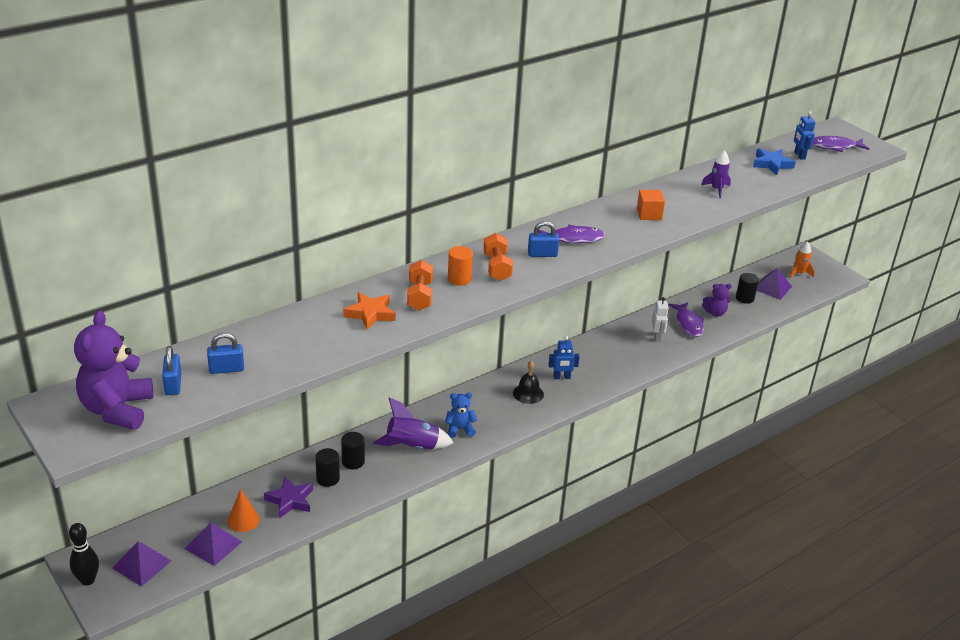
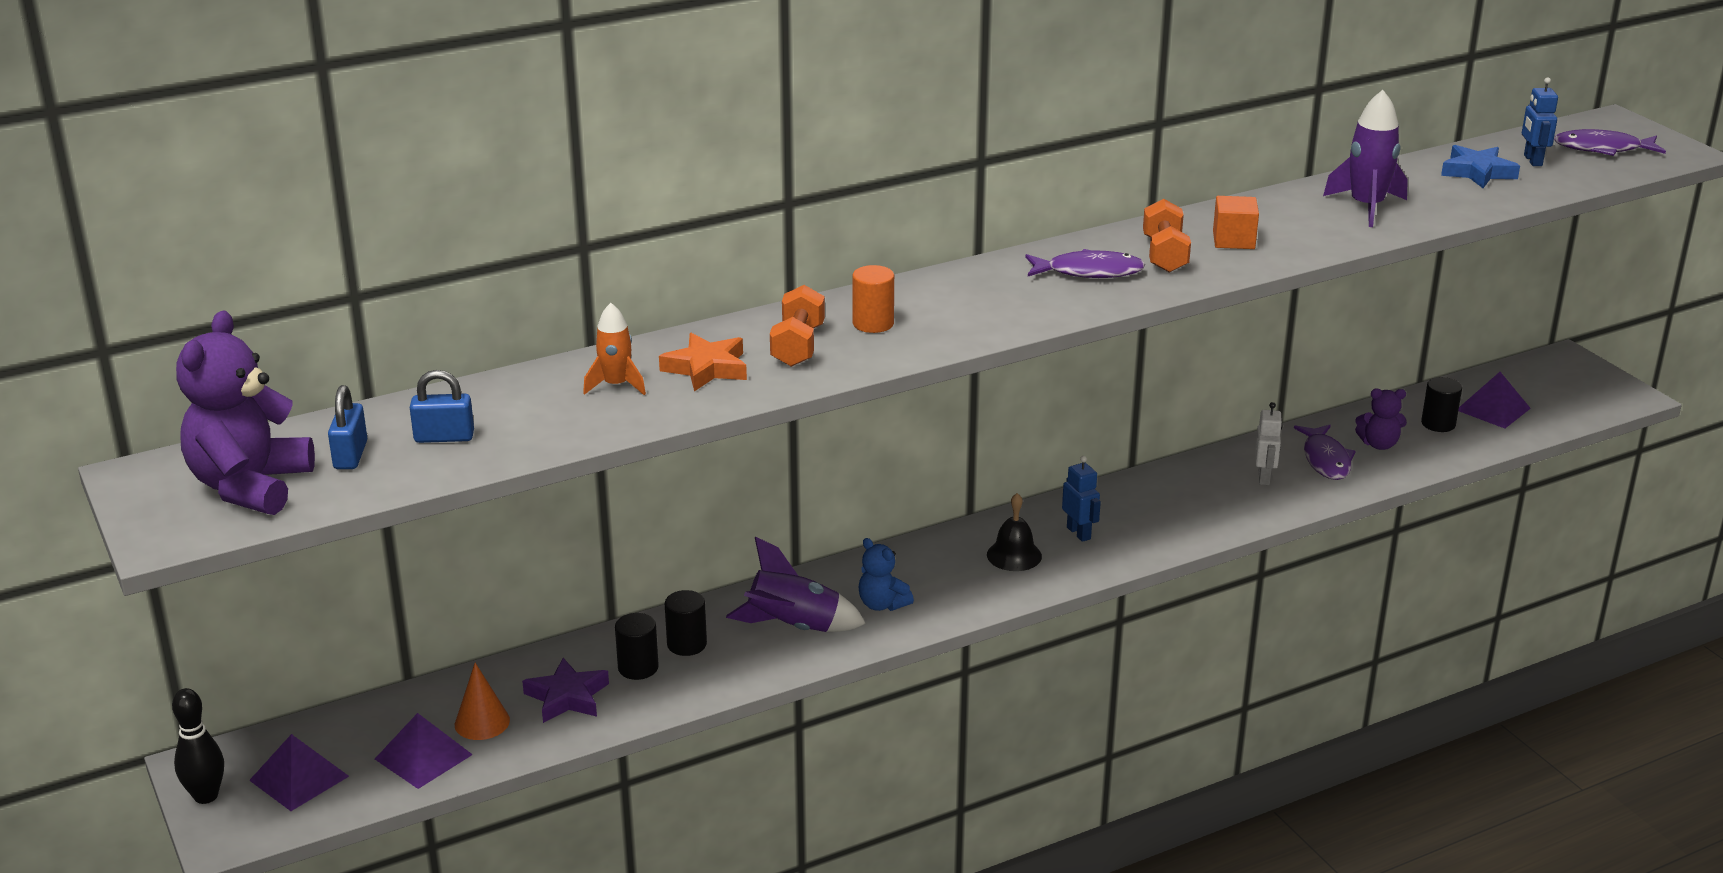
camera: 10 degrees right, 5 degrees down
(460, 429) = (882, 604): blue teddy bear -> blue teddy bear turned 135 degrees counterclockwise
(497, 267) = (943, 309): orange dumbbell -> orange dumbbell (1164, 255)
(542, 254) = (1027, 293): blue padlock -> none
(561, 377) = (1079, 533): blue robot -> blue robot turned 120 degrees counterclockwise
(717, 189) = (1366, 207): purple rocket -> purple rocket, size x1.57
(799, 273) = (1548, 388): orange rocket -> orange rocket (616, 385)

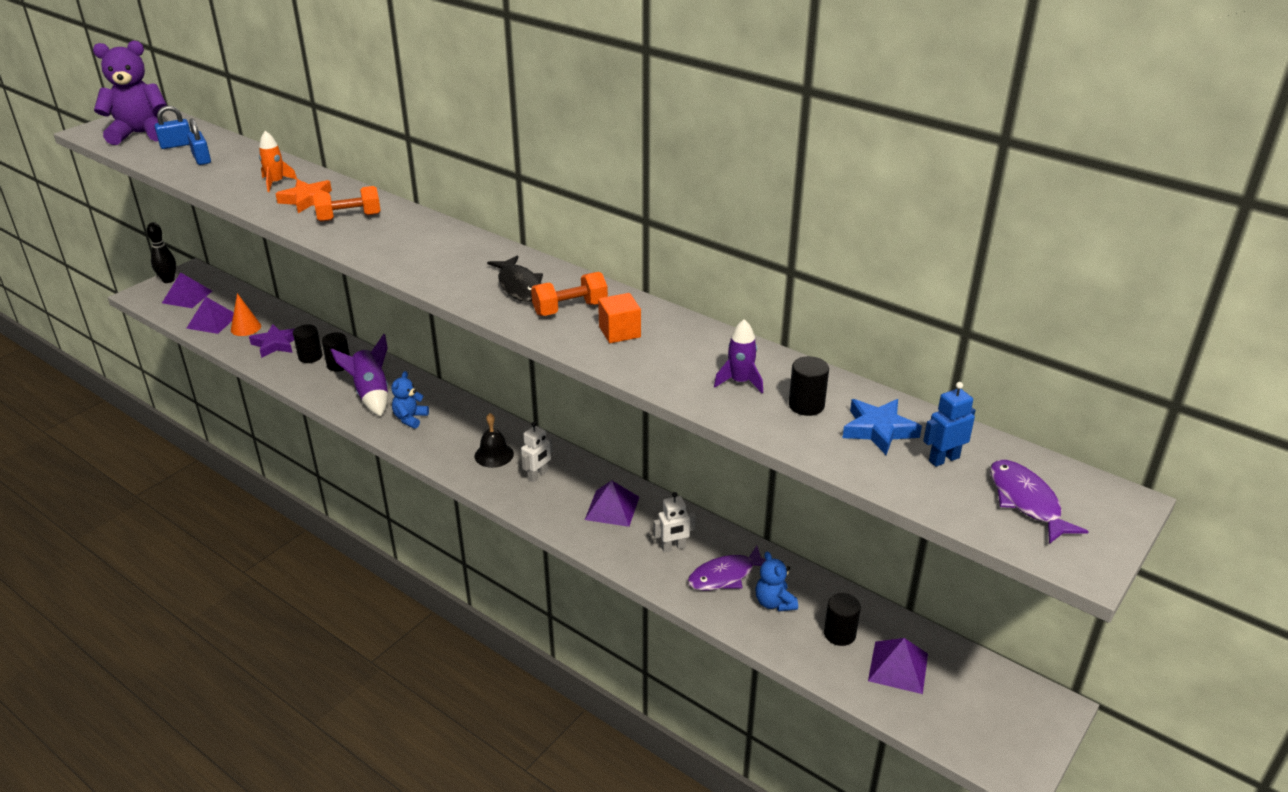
camera: 65 degrees right, 5 degrees up
(873, 323) = (392, 232): orange cylinder -> none
(1079, 533) = (538, 475): blue robot -> white robot
(1089, 272) = (519, 286): purple fish -> black fish
(1173, 498) = (612, 508): none -> purple pyramid
(1366, 207) = (740, 382): purple rocket -> purple rocket, size x0.64
(1379, 444) = (774, 602): purple teddy bear -> blue teddy bear
(1423, 190) = (806, 405): none -> black cylinder

